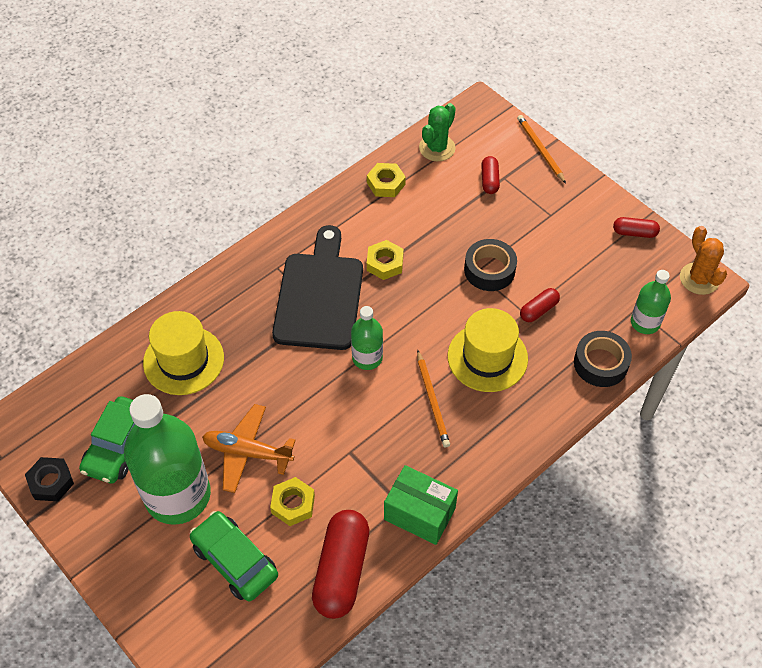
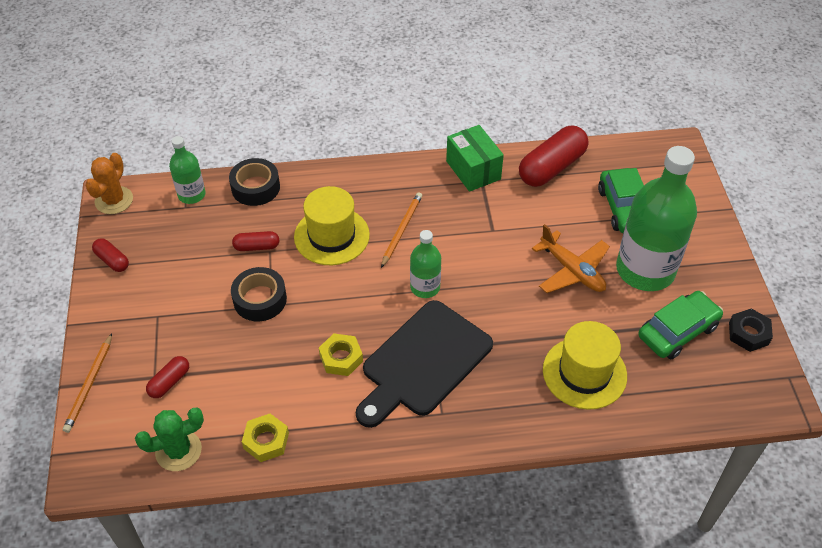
camera: 145 degrees left, 5 degrees down
(293, 504) = (559, 220): yellow nut -> none

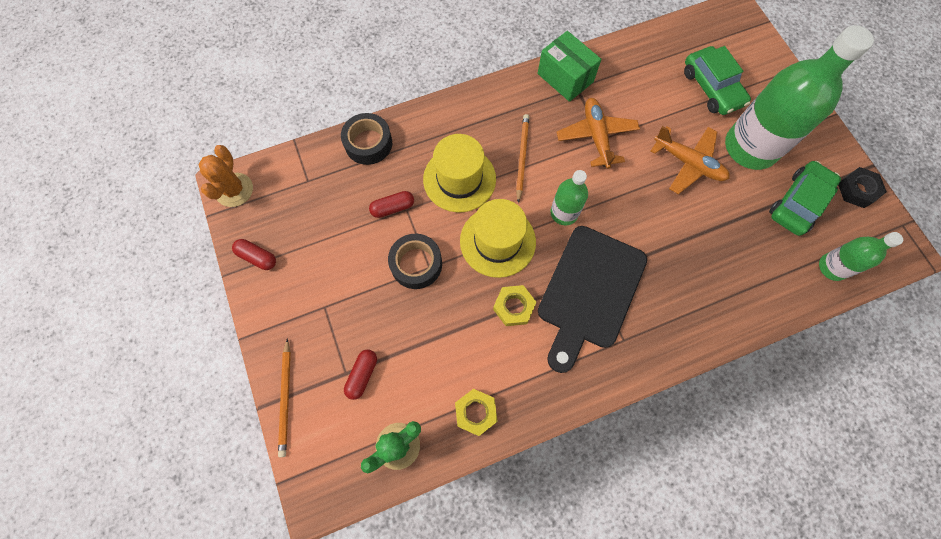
camera: 15 degrees left, 20 degrees up
(191, 195) = (309, 166): green bottle -> green bottle (832, 267)
(485, 227) = (596, 136): none -> orange plane
(551, 167) = (634, 59): red capsule -> none
(584, 373) = (733, 266): yellow hat -> yellow hat (497, 241)

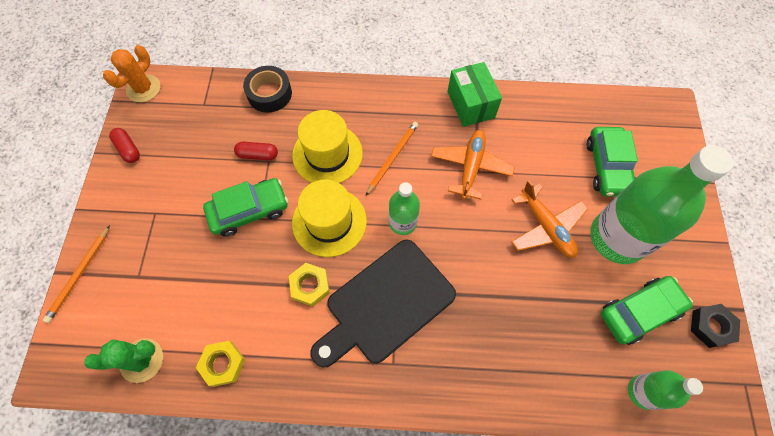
camera: 25 degrees right, 5 degrees down
(362, 375) = (150, 284): red capsule -> none
(416, 264) = (249, 211): black tape -> green car

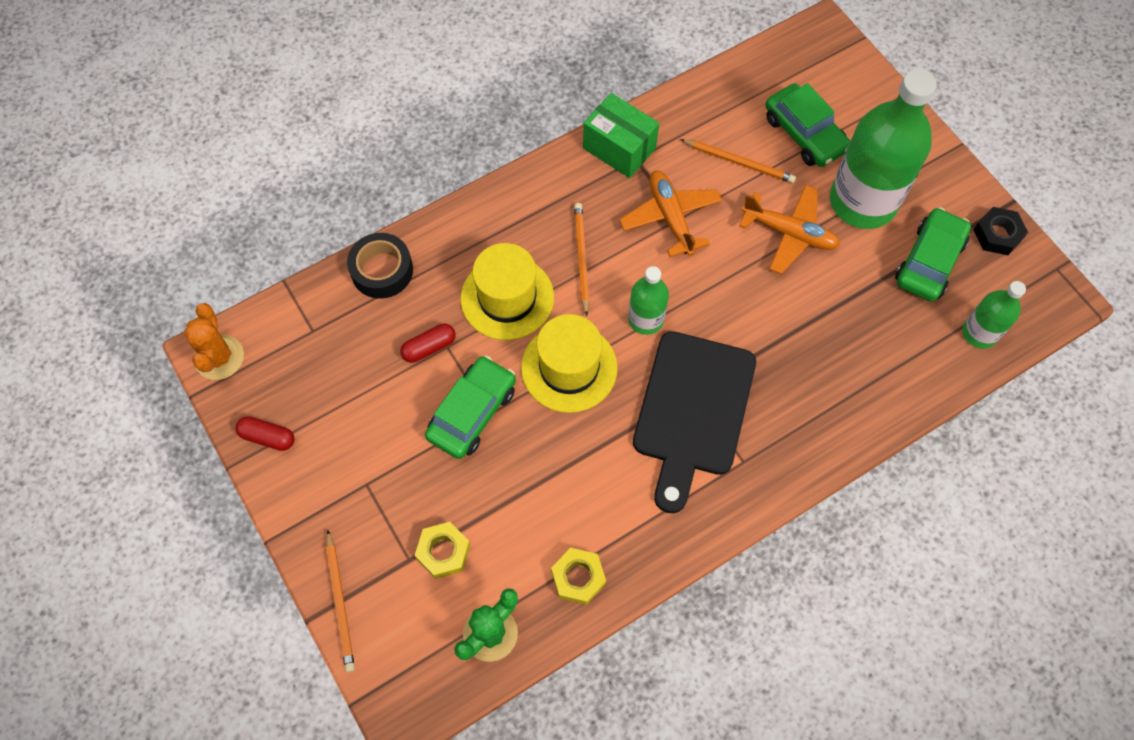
camera: 35 degrees left, 0 degrees up
(310, 286) = (603, 444): yellow nut -> yellow nut (443, 552)
(545, 159) = (738, 162): none -> orange pencil

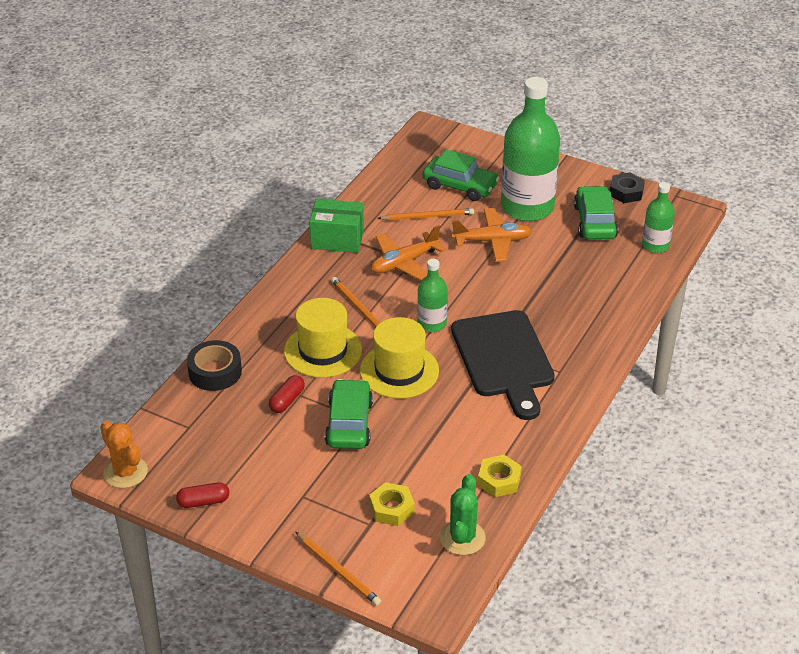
camera: 30 degrees left, 25 degrees down
(670, 217) = (404, 263): orange plane -> orange plane turned 75 degrees counterclockwise

